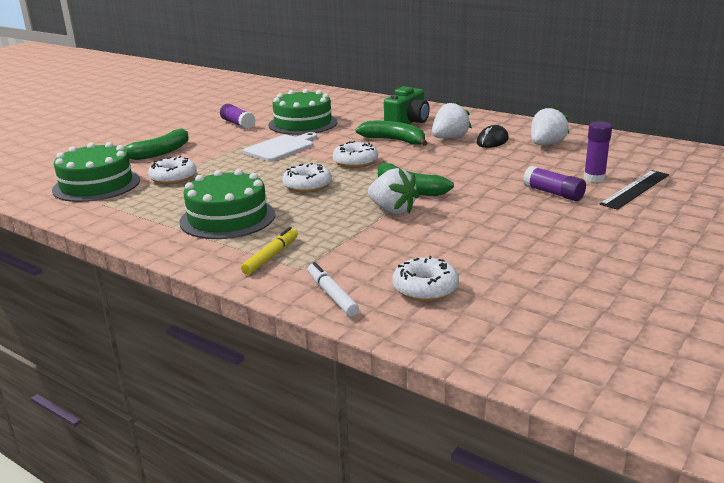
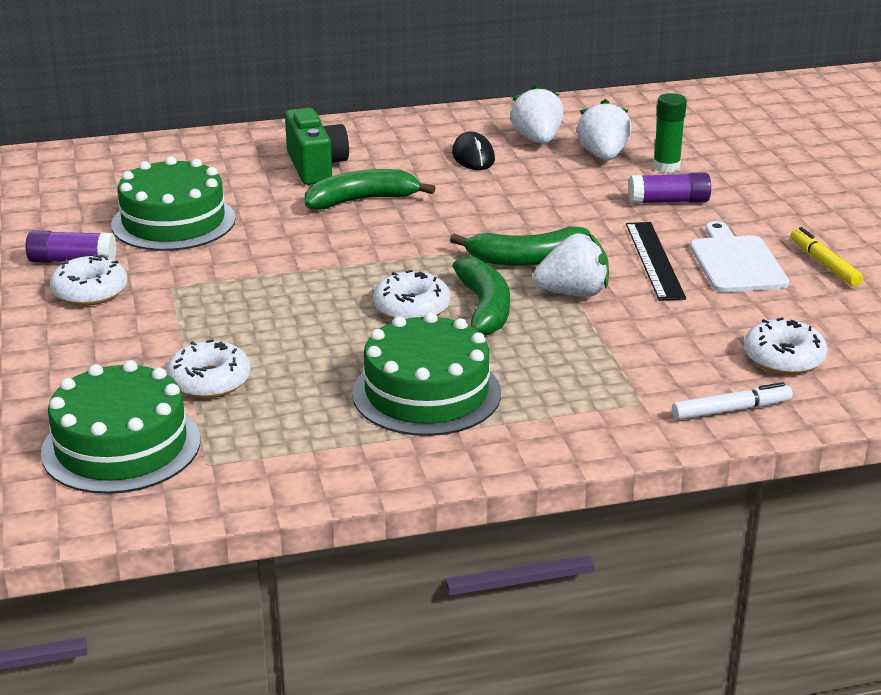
camera: 50 degrees left, 5 degrees up
(159, 153) = (75, 357): green banana -> green banana (484, 309)
(271, 256) = (585, 407): yellow marker -> yellow marker (824, 264)
(281, 148) = (241, 271): white cutting board -> white cutting board (735, 262)
(332, 295) = (730, 410): white marker -> white marker turned 150 degrees clockwise
(355, 162) = (388, 251): white donut -> white donut (90, 291)
(449, 138) = (418, 171): white strawberry -> white strawberry (603, 155)
(594, 178) = (666, 167): purple glue stick -> green glue stick
(635, 189) = (722, 165): black ruler -> black ruler (654, 260)

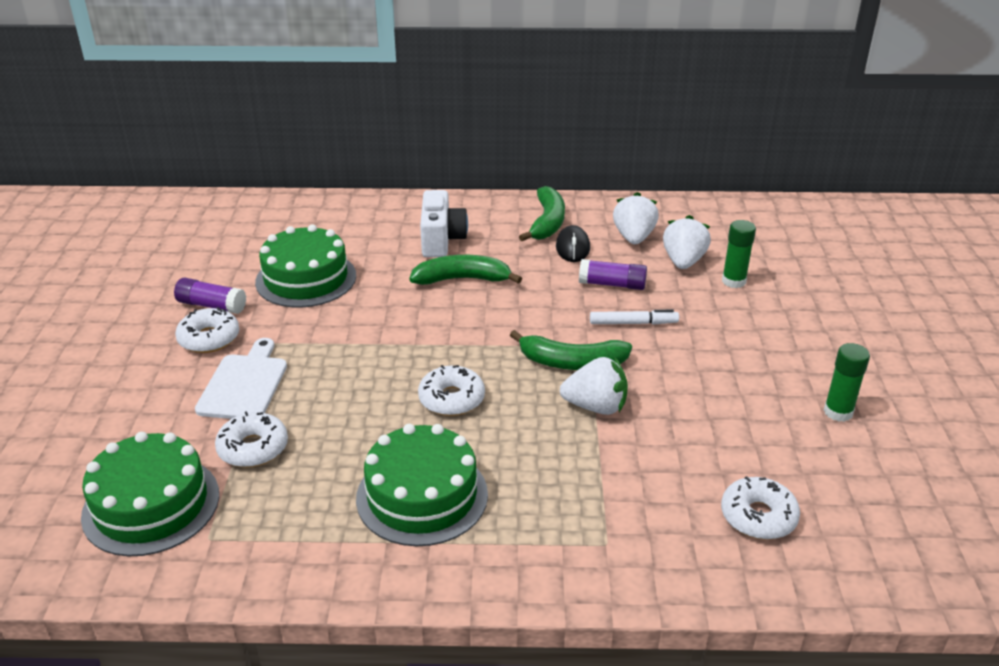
camera: 15 degrees right, 5 degrees up
(316, 167) = (441, 240): green camera -> white camera
(484, 309) = (511, 411): green banana -> green banana (547, 222)
(654, 260) = (682, 382): black ruler -> none
(669, 201) = (721, 319): purple glue stick -> purple glue stick (612, 284)
(730, 410) = (684, 570): white marker -> white marker (633, 323)
(735, 262) = (755, 396): white cutting board -> white cutting board (244, 384)
(824, 264) = (838, 412): yellow marker -> green glue stick

